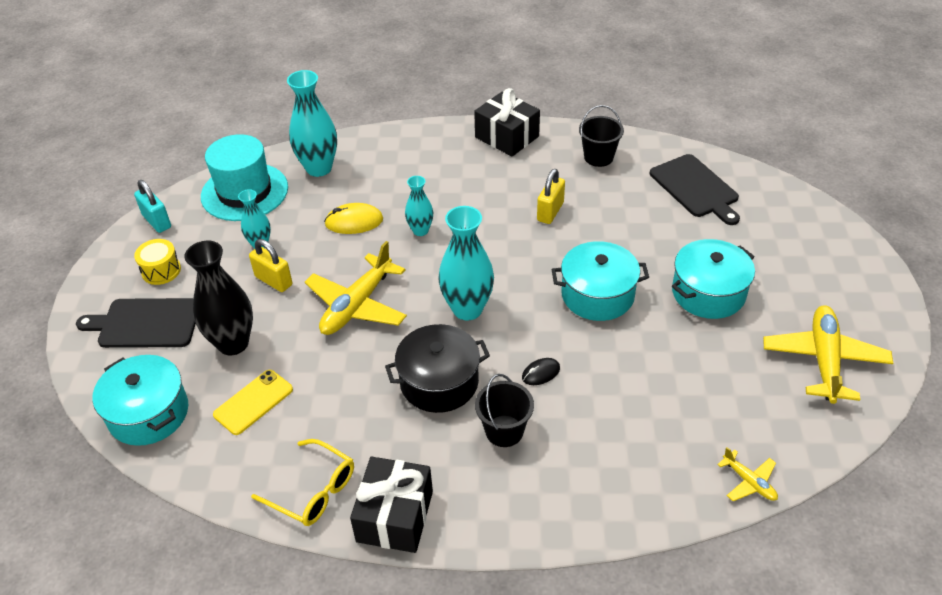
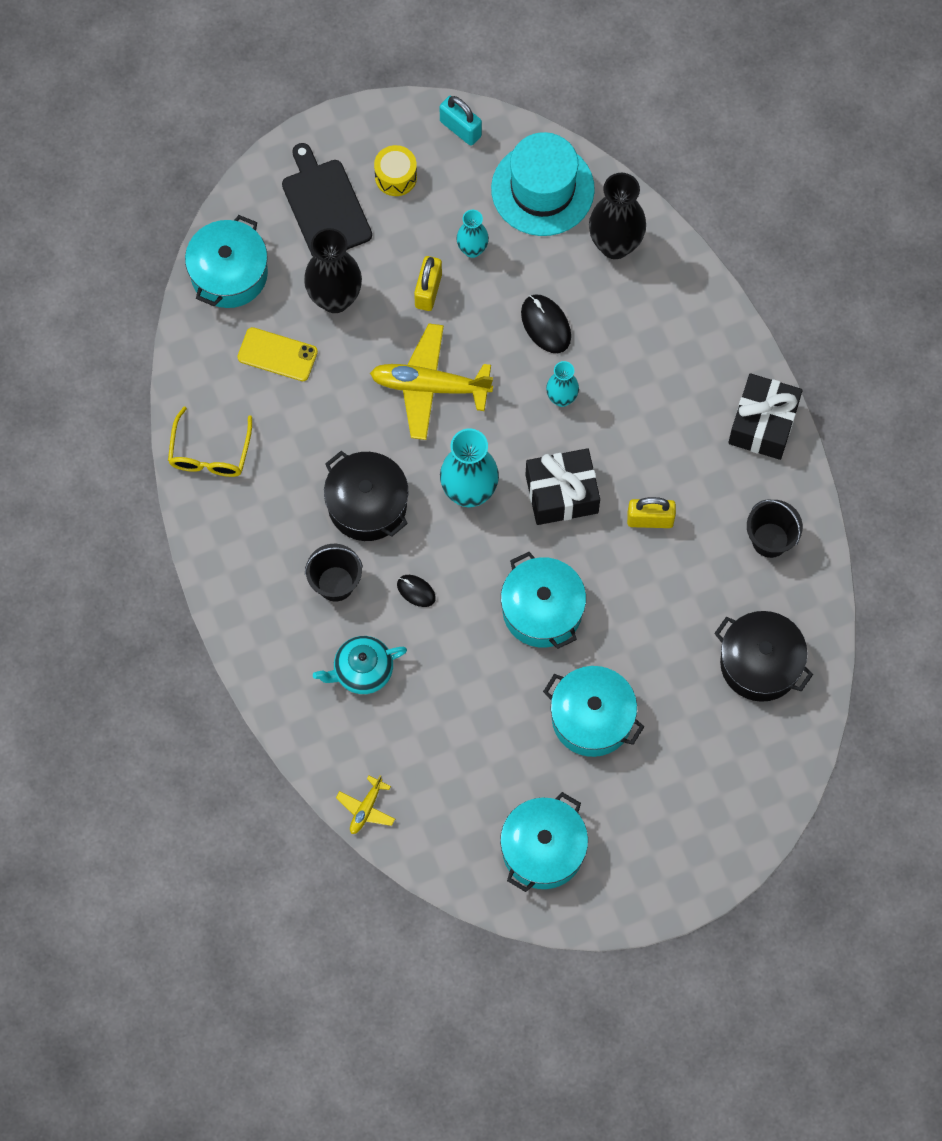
camera: 65 degrees right, 25 degrees up
(157, 221) = (460, 128): turquoise padlock -> turquoise padlock turned 75 degrees counterclockwise
(319, 168) = (615, 245): turquoise vase -> black vase
(354, 222) = (546, 325): yellow mouse -> black mouse
(395, 516) = (213, 530): black gift -> black gift (561, 494)
(602, 438) = (362, 671): none -> turquoise teapot
(695, 188) = (760, 663): black cutting board -> black pot
(824, 360) = (543, 849): yellow plane -> turquoise pot

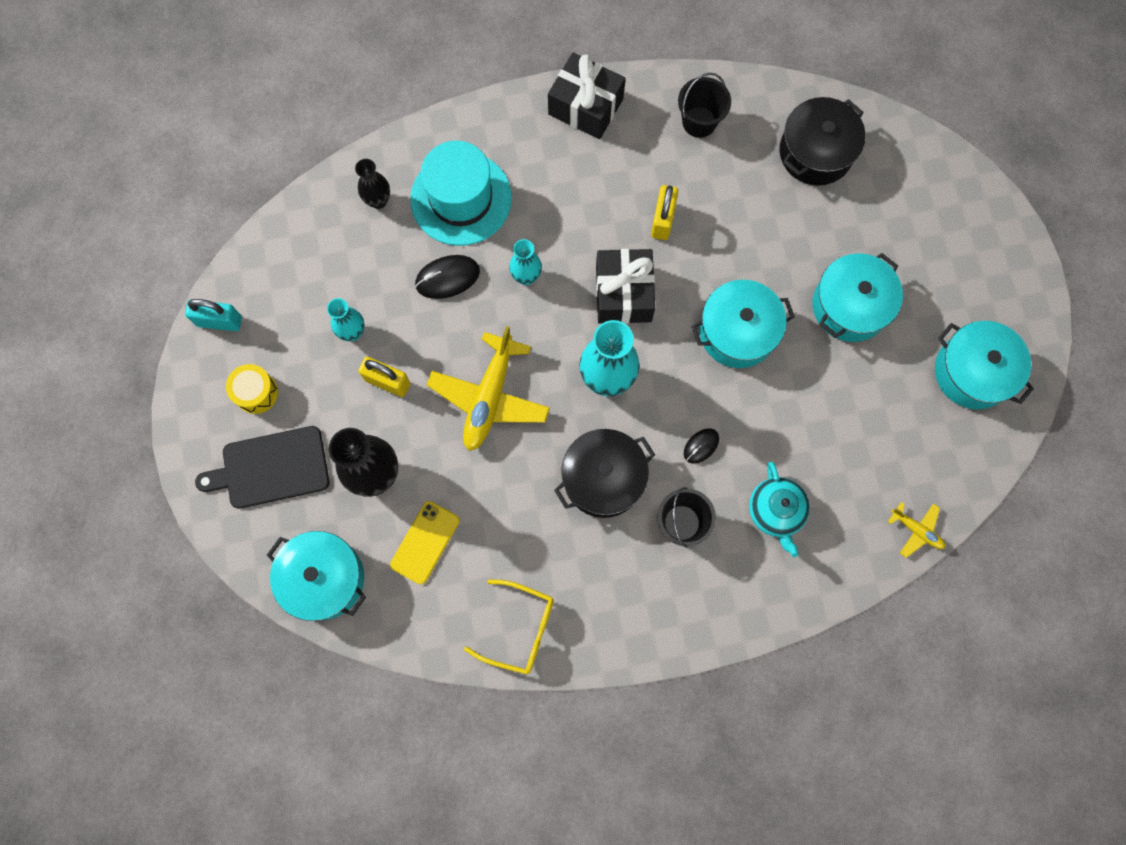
camera: 80 degrees left, 5 degrees up
(460, 128) = (219, 321): turquoise padlock -> turquoise padlock turned 45 degrees clockwise
(542, 189) = (304, 256): turquoise hat -> turquoise hat (461, 198)
(615, 245) = (378, 201): black vase -> black vase, size x0.57

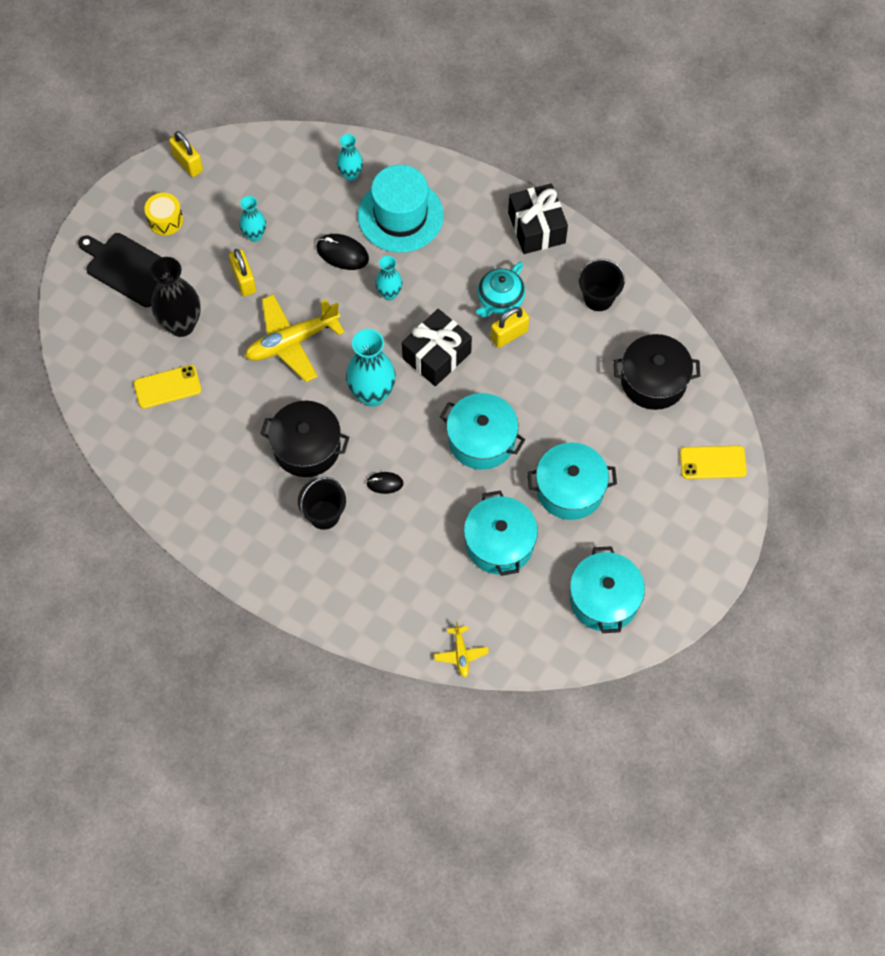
camera: 45 degrees right, 10 degrees down
(219, 321) = (188, 163): turquoise padlock -> yellow padlock
(324, 578) = (92, 354): turquoise pot -> turquoise pot (499, 543)
(378, 201) = (350, 174): black vase -> turquoise vase
(520, 629) = (167, 483): yellow glasses -> none
(775, 511) = (387, 561): turquoise teapot -> turquoise teapot (500, 299)
(931, 178) = (712, 462): none -> yellow phone

